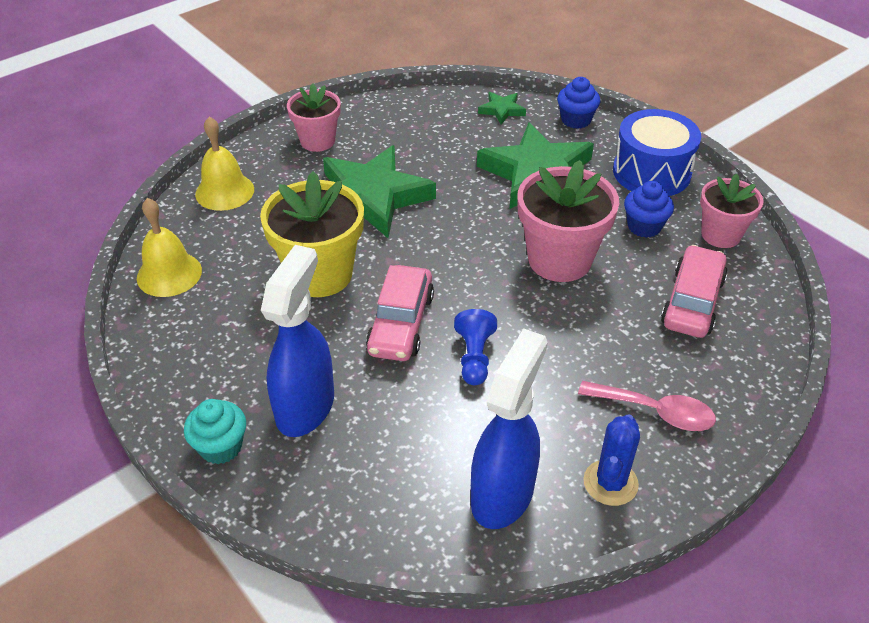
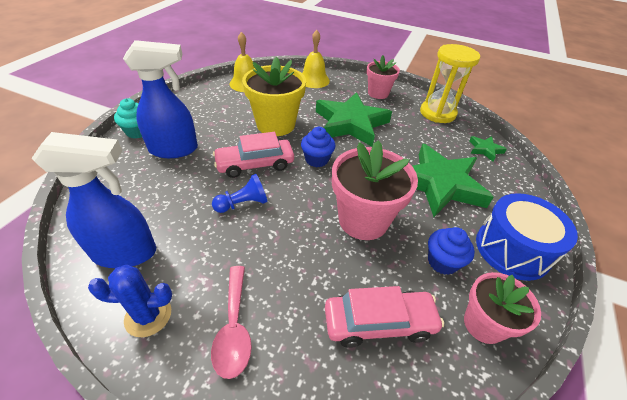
camera: 60 degrees right, 0 degrees up
(406, 110) = (437, 113): none -> yellow hourglass
(576, 120) = (519, 187): blue cupcake -> blue cupcake (317, 160)

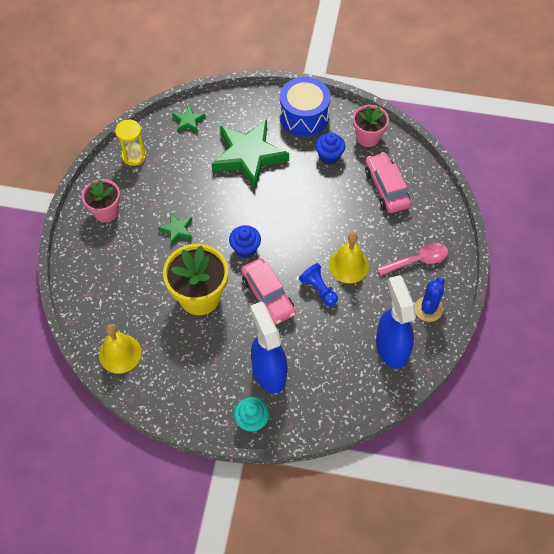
camera: 100 degrees left, 15 degrees up
(148, 316) = (428, 309): blue cactus -> blue cactus turned 45 degrees clockwise
(313, 80) = (90, 282): yellow bell -> yellow bell (348, 265)
(351, 123) = (177, 230): green star -> green star, size x0.43
(363, 220) = (307, 205): pink flower pot -> none
(437, 113) = (134, 156): yellow hourglass -> yellow hourglass, size x0.64

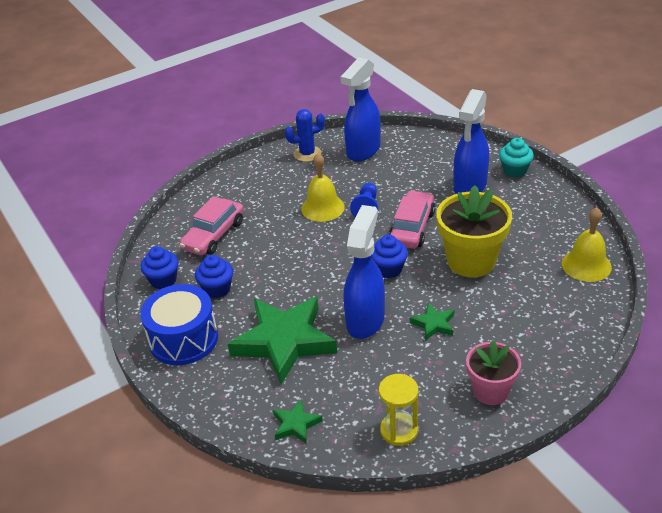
camera: 130 degrees left, 20 degrees down
(219, 202) = (365, 320): none -> blue spray bottle
(368, 137) = (163, 280): pink flower pot -> blue cupcake
(417, 260) = (269, 180): pink spoon -> none

